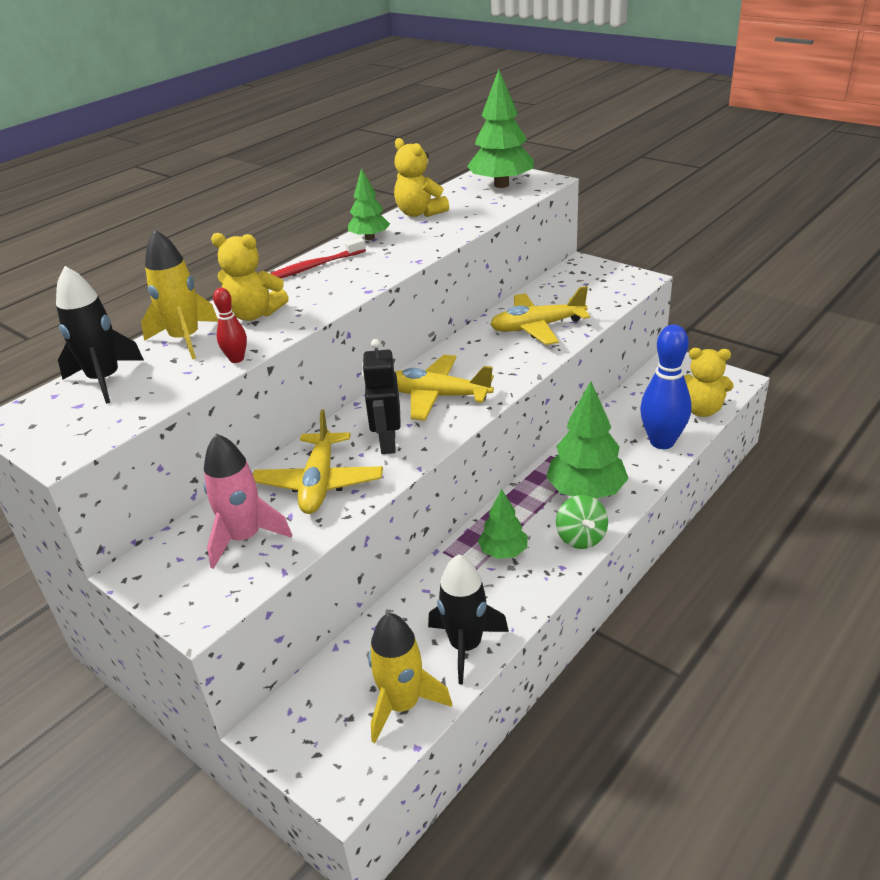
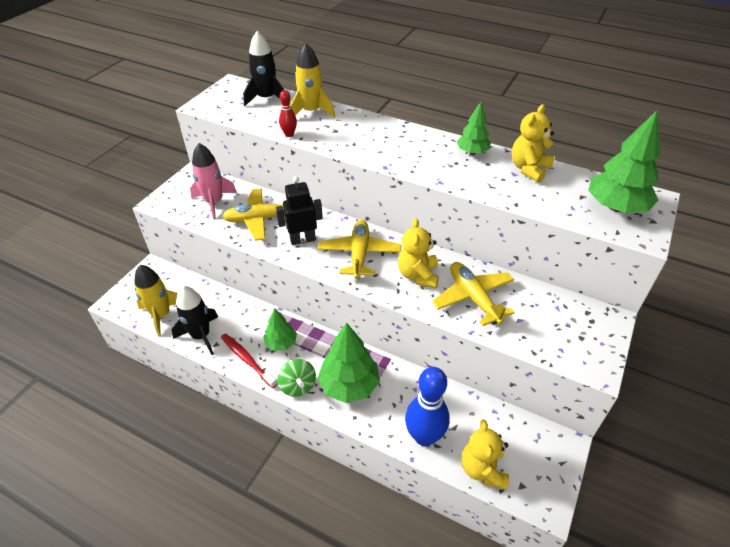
camera: 75 degrees right, 10 degrees up
(254, 314) = (344, 128): yellow teddy bear -> yellow teddy bear (418, 275)
(312, 267) = (415, 136): red toothbrush -> red toothbrush (247, 360)
(581, 538) = (298, 386): green spinning top -> green spinning top turned 90 degrees counterclockwise

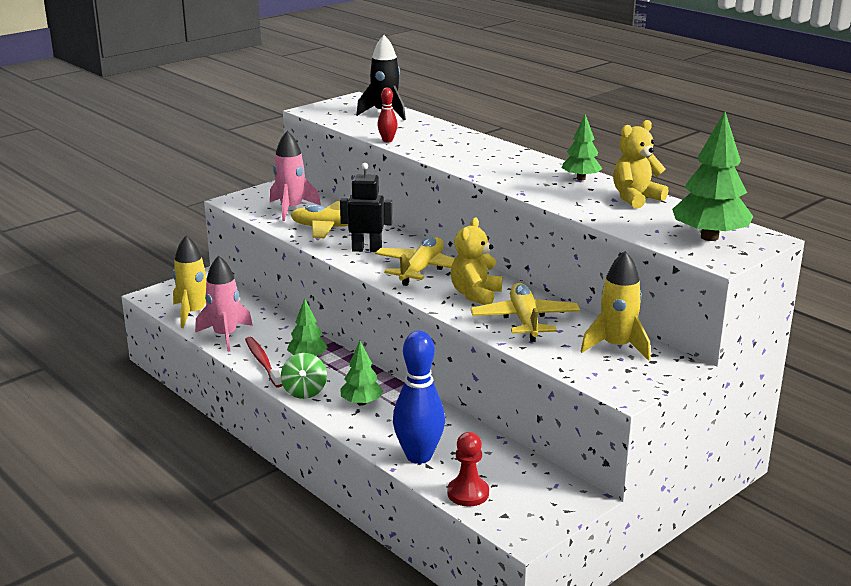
camera: 20 degrees right, 20 degrees down
(201, 336) = (225, 336): black rocket -> pink rocket
(311, 112) = (425, 128): yellow rocket -> yellow rocket (616, 346)
(349, 385) = (361, 402): green tree -> green tree, size x0.58
(482, 469) = (468, 493): yellow teddy bear -> red pawn

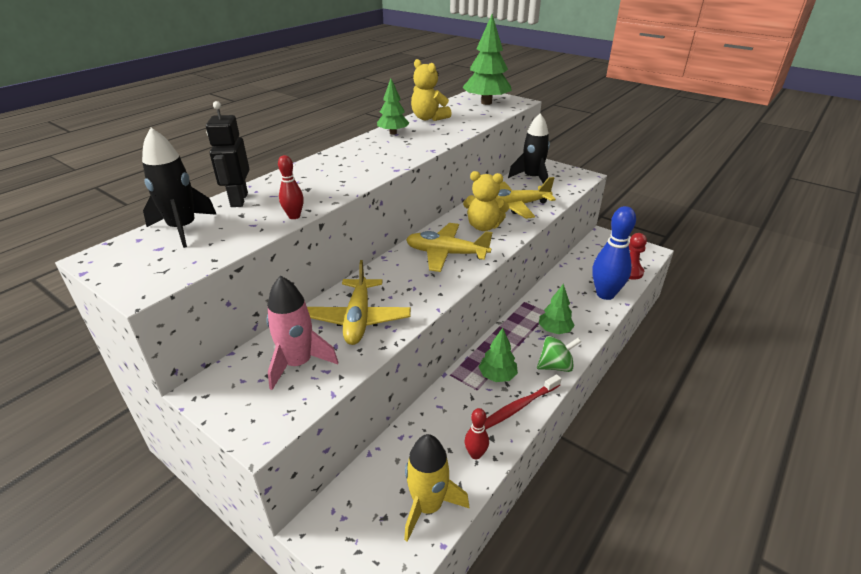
camera: 100 degrees left, 10 degrees up
(225, 336) = (475, 454): pink rocket -> red bowling pin
(367, 249) = (410, 288): black robot -> black robot (239, 200)
(616, 346) = (532, 178): yellow rocket -> black rocket

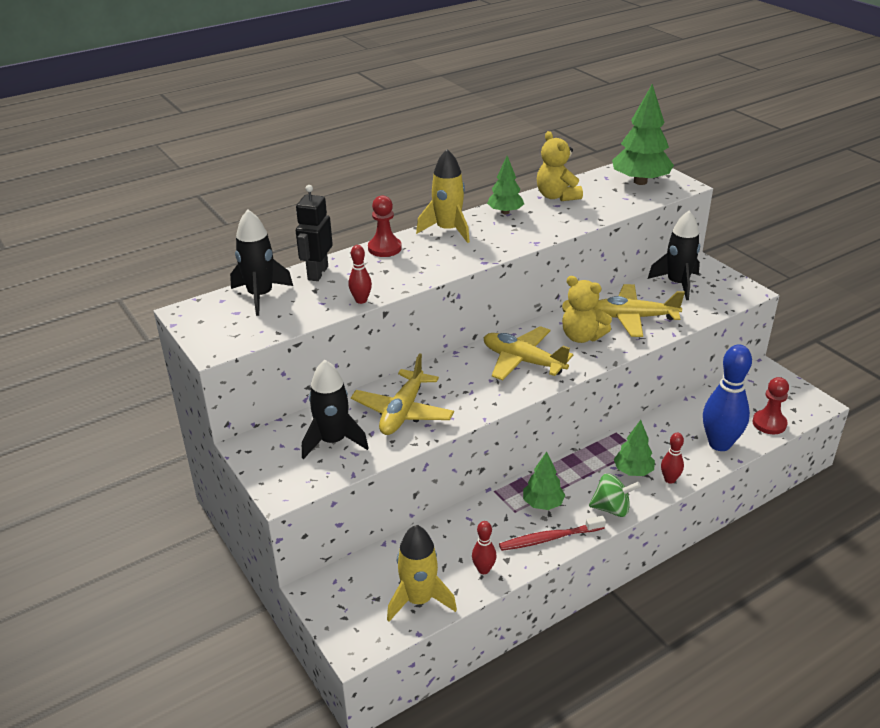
camera: 20 degrees right, 0 degrees up
(298, 171) = (384, 248): none -> red pawn
(298, 363) = (333, 441): pink rocket -> black rocket
(350, 151) = (448, 230): none -> yellow rocket
(586, 330) = (669, 479): none -> red bowling pin

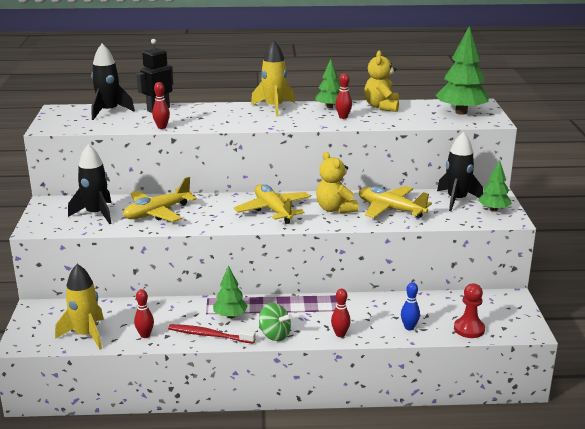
camera: 30 degrees right, 10 degrees down
(384, 248) = (218, 107): red pawn -> none
(538, 223) = (343, 117): none -> red bowling pin
(633, 471) = (319, 320): green tree -> green tree (493, 210)
(719, 444) = (409, 327): blue bowling pin -> blue bowling pin, size x0.48

